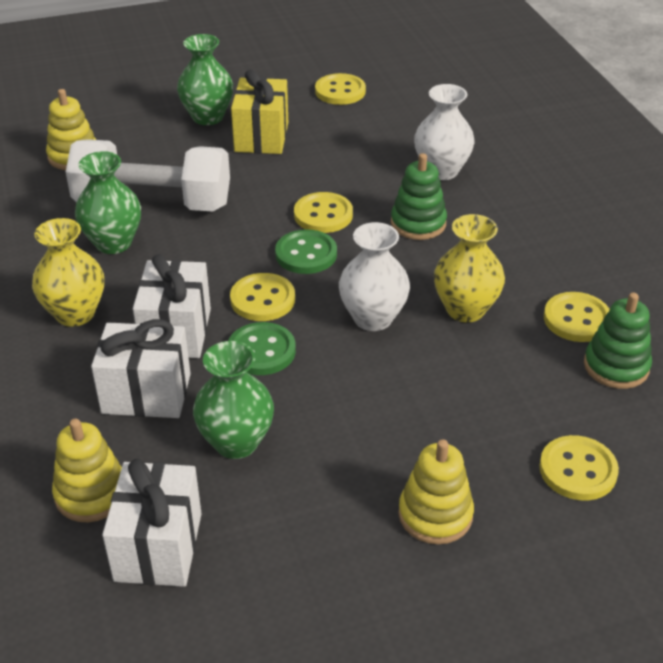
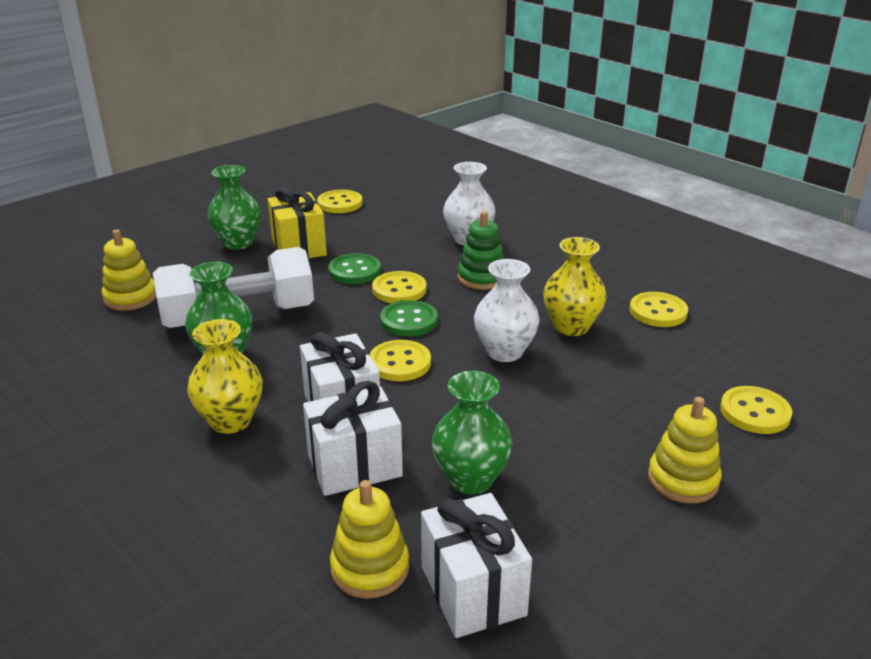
camera: 25 degrees left, 10 degrees down
(261, 351) = (432, 402): green button -> green button (355, 271)
(616, 366) = (714, 335): green stacking toy -> none

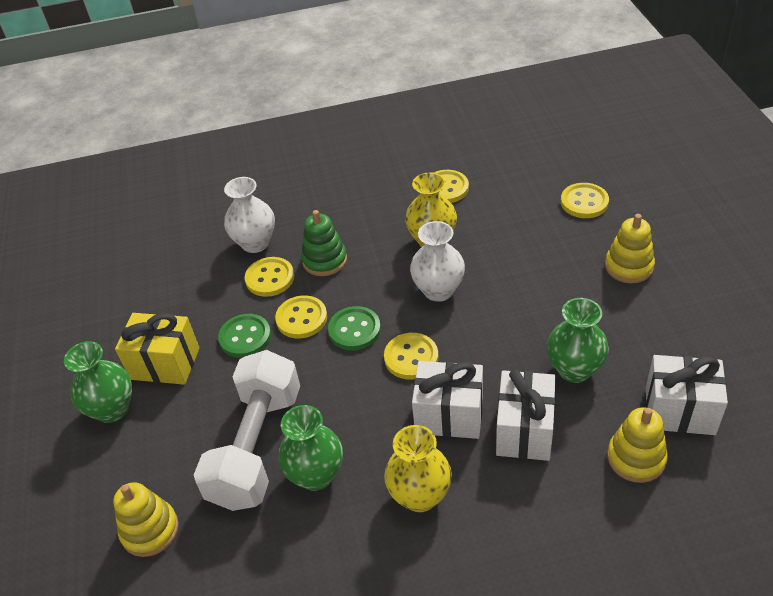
camera: 55 degrees left, 15 degrees up
(340, 203) = (104, 305): yellow button -> yellow button (270, 278)

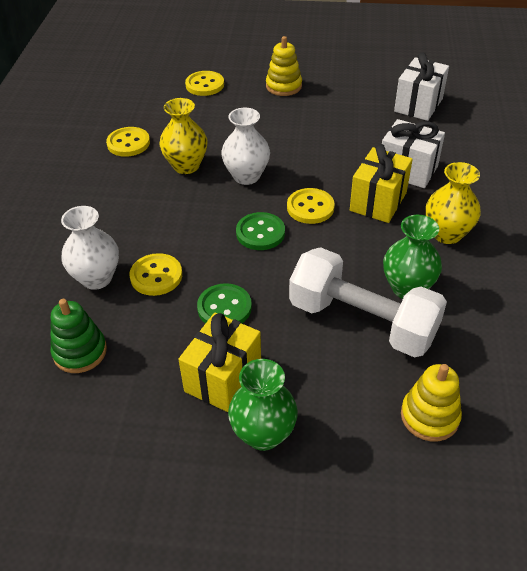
camera: 75 degrees left, 0 degrees up
(301, 318) = (225, 263): yellow button -> none
(324, 260) = (160, 234): green stacking toy -> green stacking toy (80, 352)
(449, 415) = (378, 201): white gift -> yellow gift
(574, 369) = (364, 134): green vase -> none
(636, 458) = (448, 132): yellow stacking toy -> none

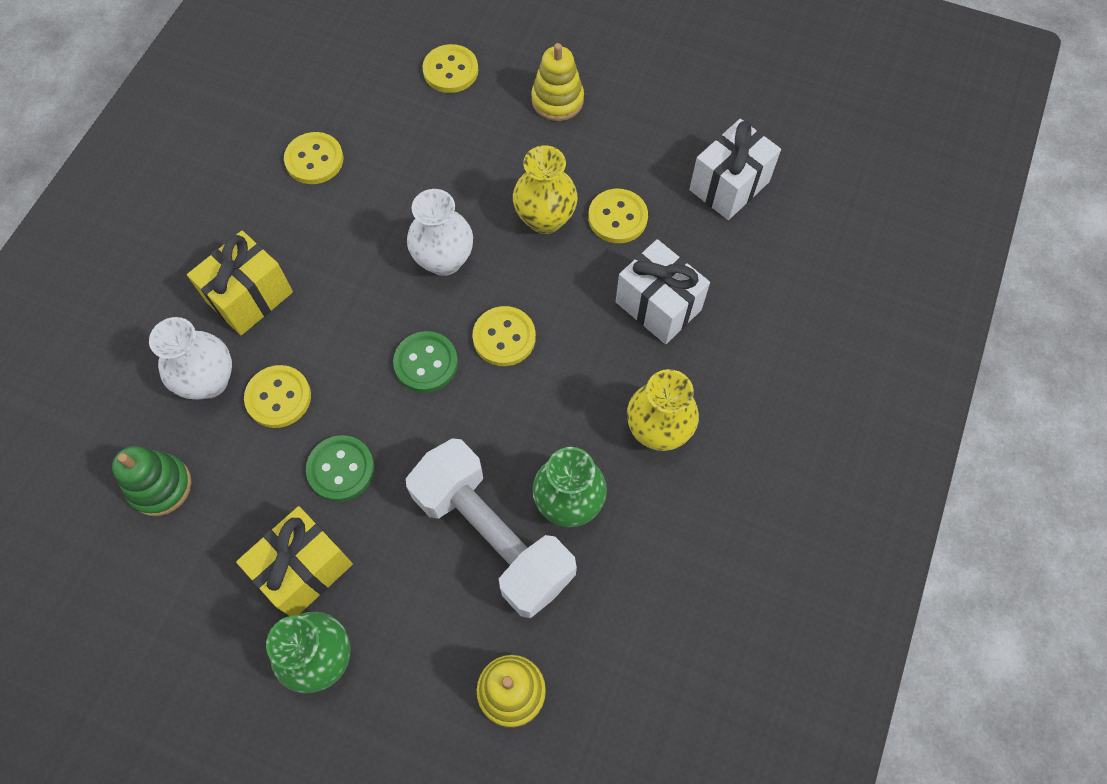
camera: 15 degrees right, 20 degrees up
(186, 166) = (374, 221): yellow vase -> yellow vase (545, 219)
(355, 133) = (617, 217): none -> yellow button
(378, 201) = (594, 351): yellow gift -> yellow gift (250, 297)

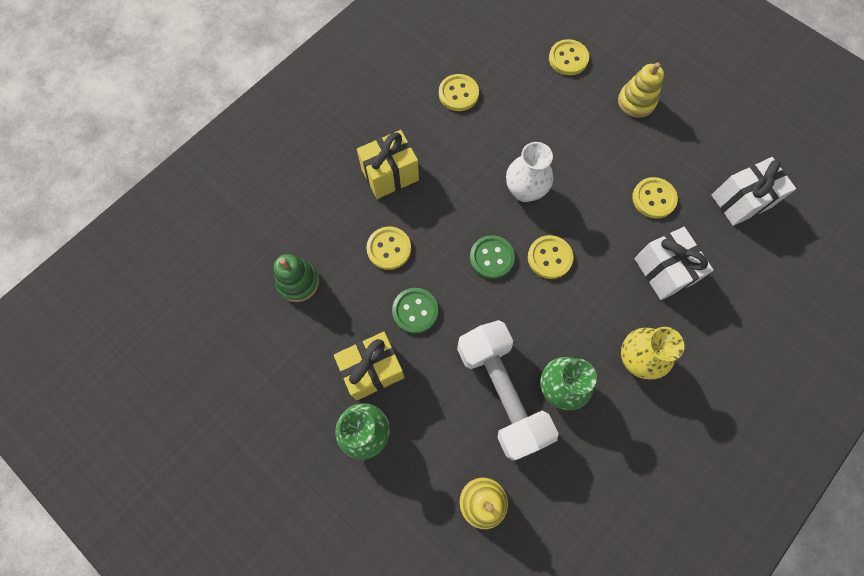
camera: 20 degrees right, 5 degrees up
(209, 381) = (348, 223): white vase -> none
(545, 219) = (602, 184): yellow vase -> none

